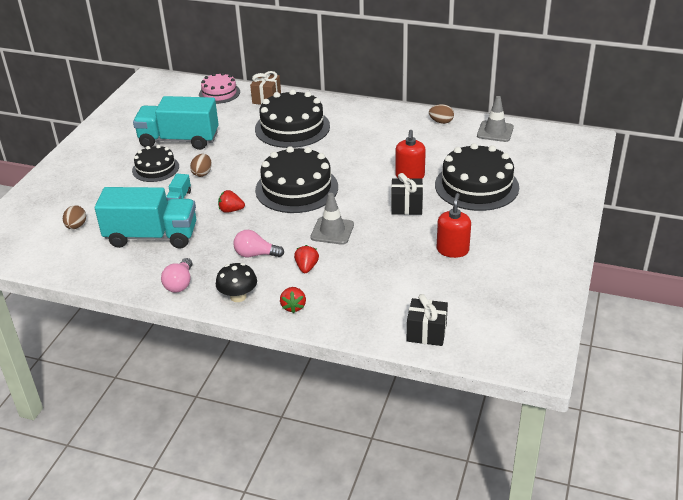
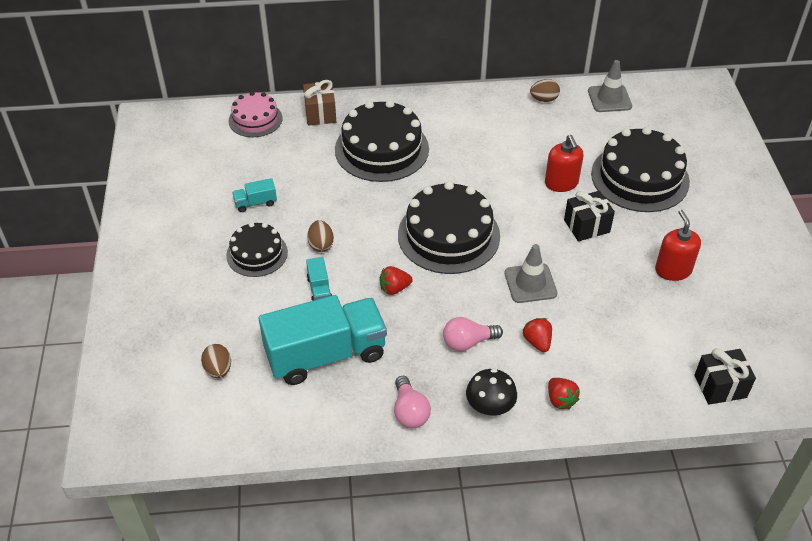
camera: 25 degrees left, 10 degrees up
(179, 140) = (255, 203): turquoise truck -> turquoise truck, size x0.41

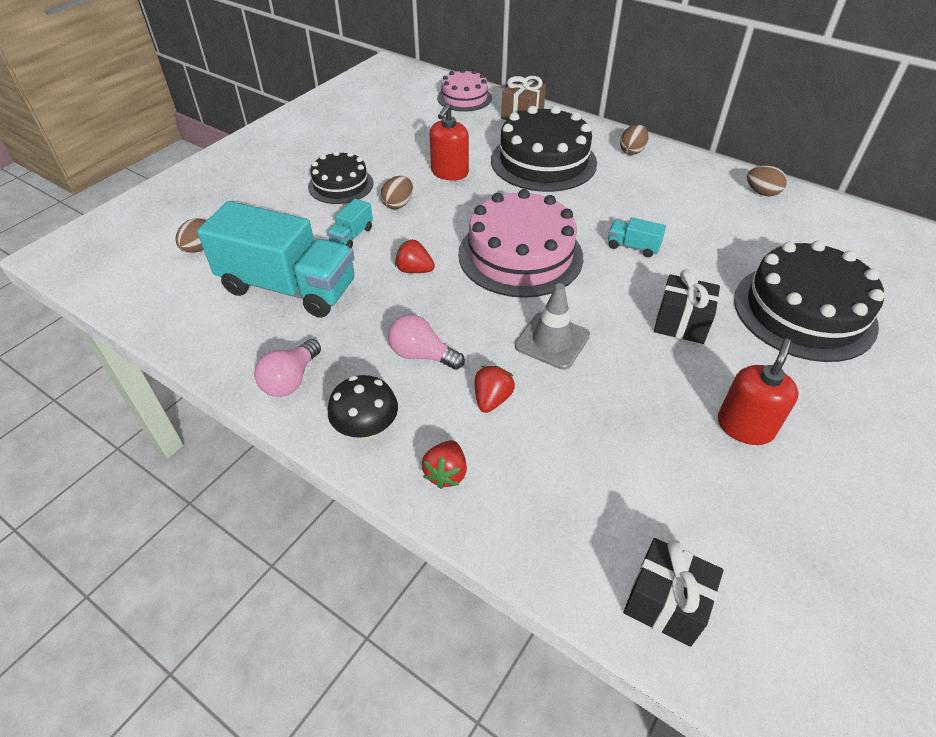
camera: 40 degrees right, 0 degrees up
(255, 203) = (388, 151): turquoise truck -> turquoise truck (633, 247)
(432, 107) = (632, 151): none -> brown egg
(448, 235) = (520, 255): black cake -> pink cake
(561, 183) = (697, 271): red soap dispenser -> red soap dispenser (449, 173)
(609, 99) = (845, 224): grey traffic cone -> none

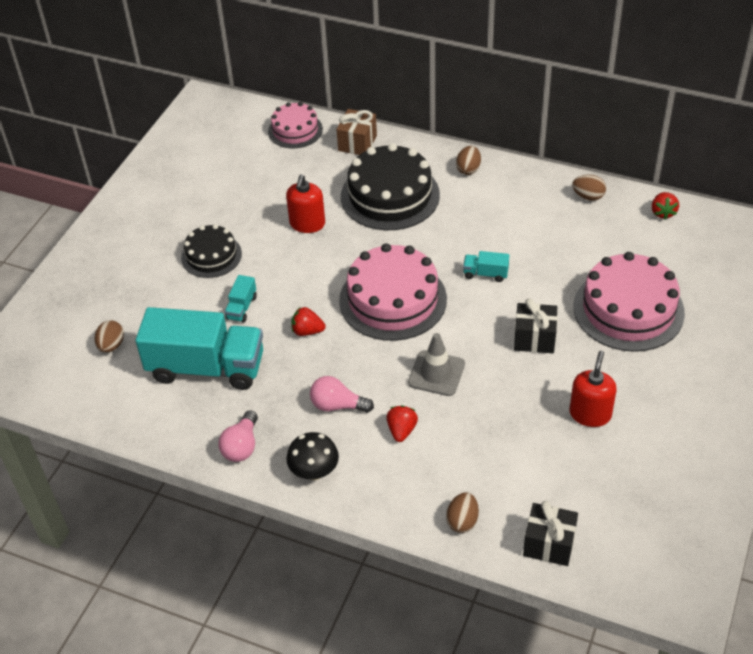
camera: 10 degrees left, 0 degrees up
(398, 204) = (271, 267): brown egg -> brown egg (462, 521)
(446, 473) = (383, 492): red strawberry -> red strawberry (663, 213)
(804, 311) = (628, 309): black cake -> pink cake

